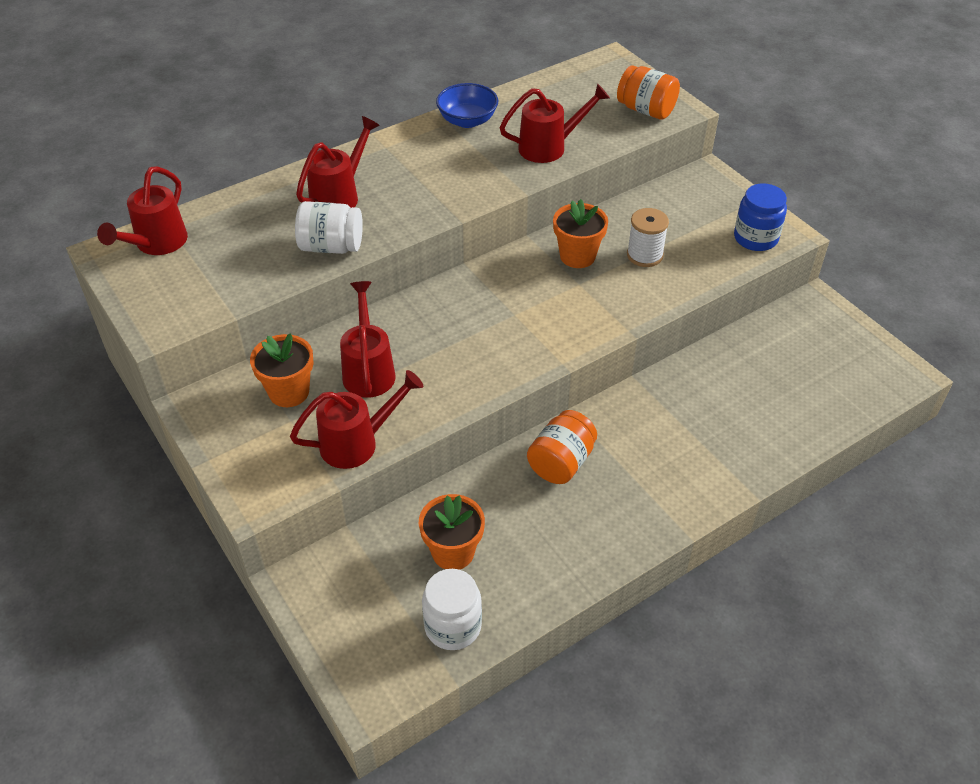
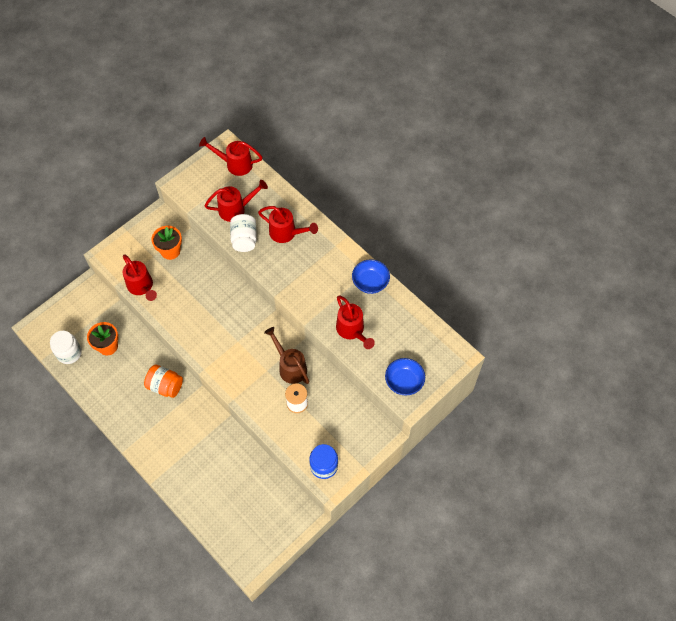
camera: 80 degrees right, 15 degrees up
(368, 370) = (188, 281): red watering can -> red watering can (236, 209)
(577, 256) = (290, 367): orange flower pot -> brown watering can
(646, 110) = (404, 382): orange jar -> blue bowl

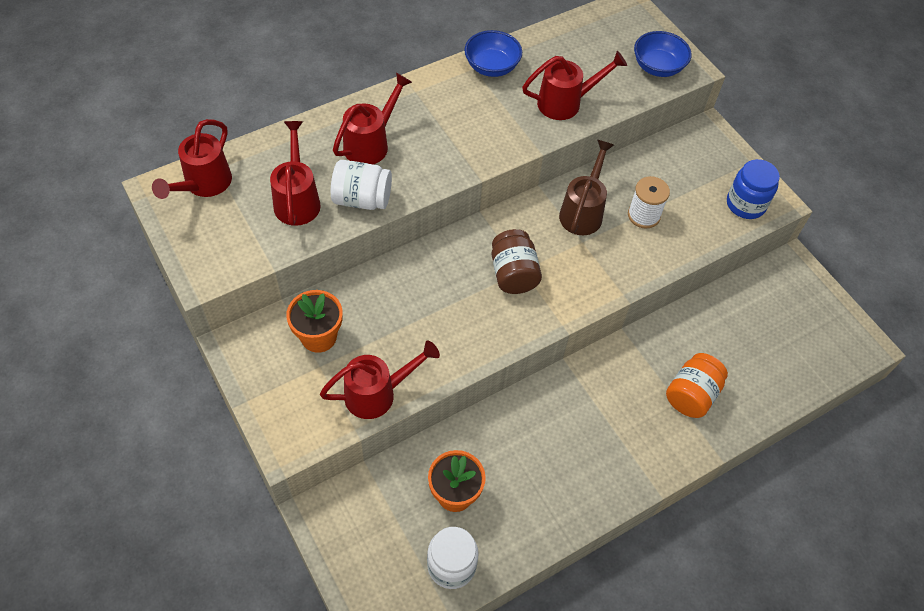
camera: 80 degrees left, 5 degrees down
(165, 386) = (553, 412): orange jar -> orange jar (691, 395)
(233, 337) = (513, 274): none -> brown jar
(290, 367) = (583, 212): brown watering can -> brown watering can turned 135 degrees clockwise

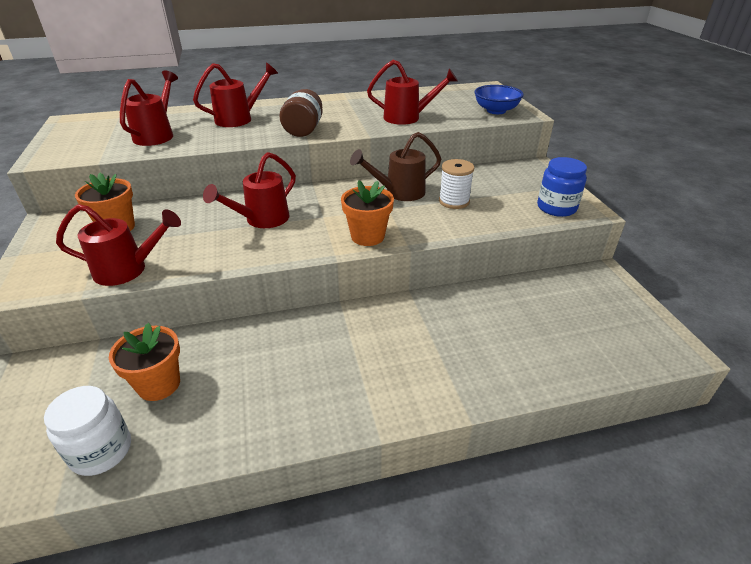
camera: 20 degrees right, 20 degrees down
(204, 184) = (101, 122): red watering can -> red watering can (262, 220)
(362, 199) = (205, 140): white jar -> none
(492, 67) = (361, 99): blue bowl -> none
(513, 274) = (313, 217): brown jar -> brown jar (303, 130)
(581, 291) = (367, 236): none -> orange flower pot
(583, 212) = (399, 192): brown watering can -> brown watering can turned 150 degrees counterclockwise
(691, 395) = (458, 353): orange jar -> none

